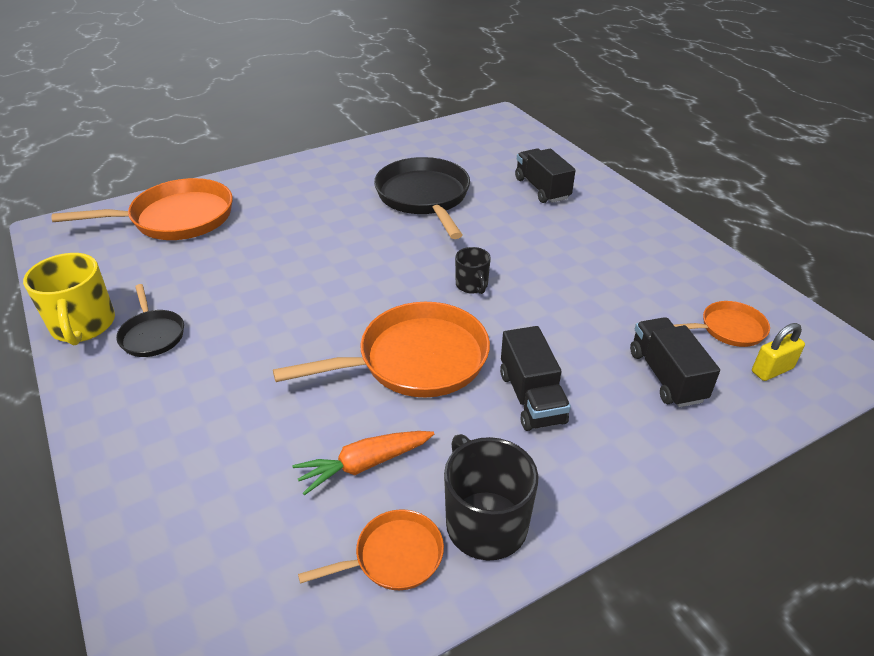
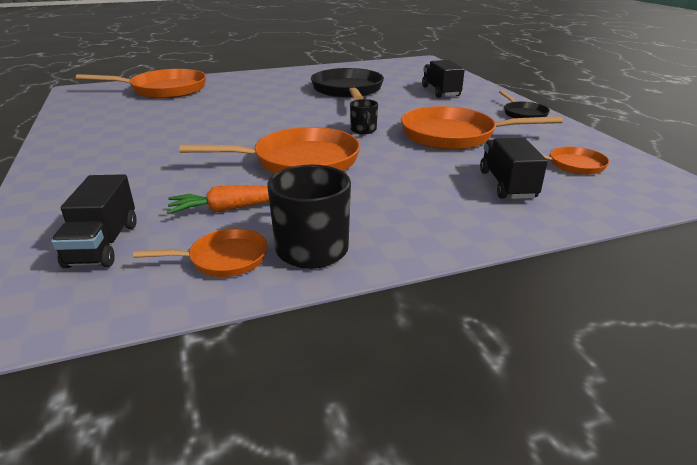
camera: 10 degrees right, 10 degrees down
(83, 326) = (68, 129): yellow mug -> none
(152, 334) = (112, 136): black pan -> black pan (523, 114)
(531, 397) = (385, 186): black truck -> black truck (103, 244)
(583, 284) = (454, 135): none -> orange pan
(772, 370) = (606, 189): yellow padlock -> none

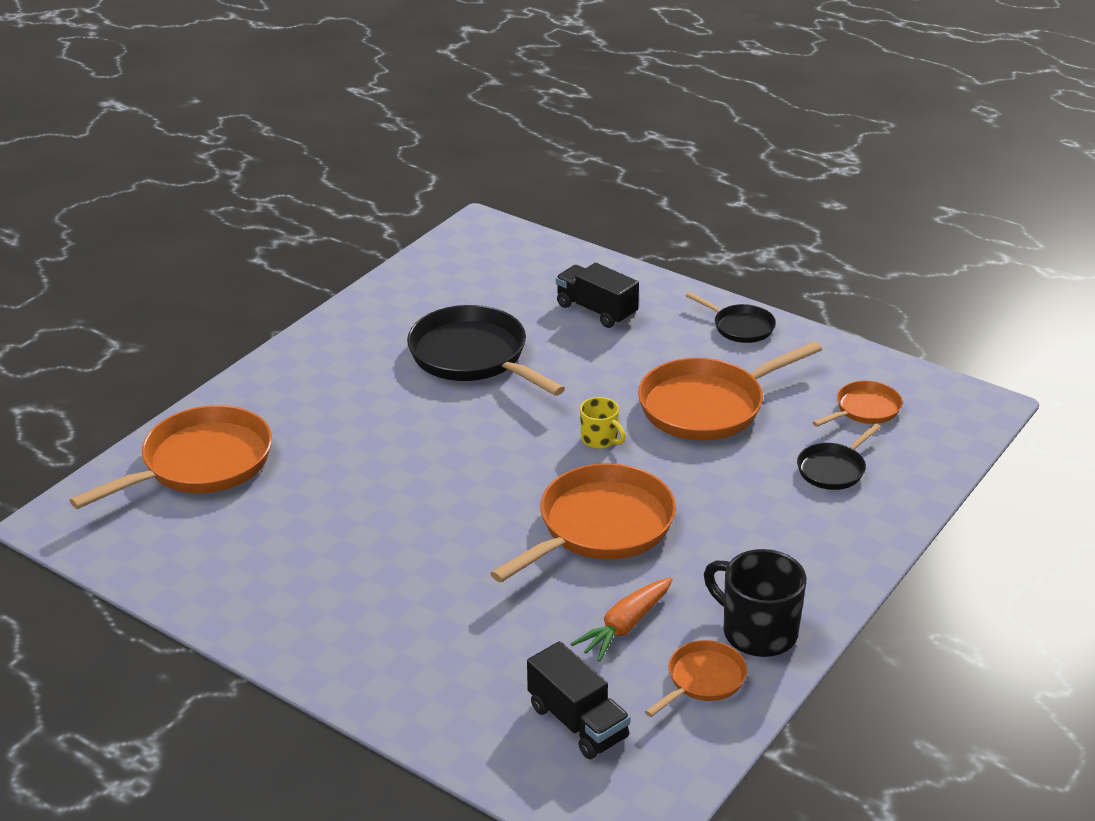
camera: 35 degrees left, 5 degrees up
(363, 130) = (600, 439): black mug -> yellow mug
(507, 185) = (833, 469): black truck -> black pan

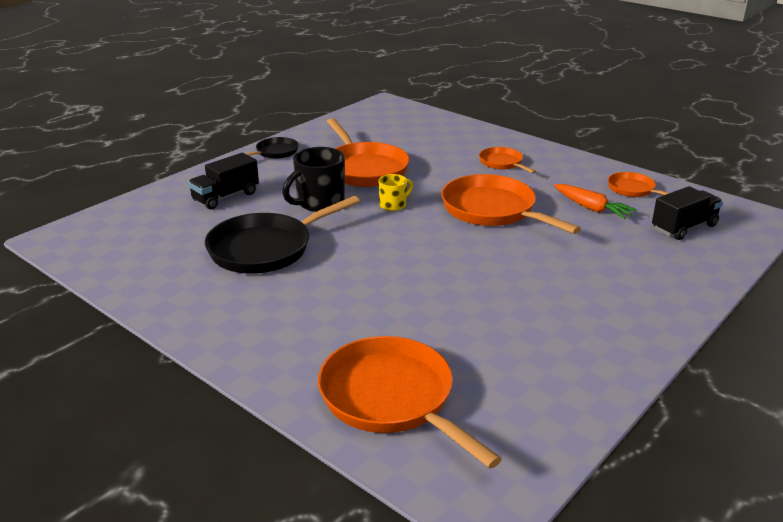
camera: 85 degrees left, 5 degrees down
(757, 632) = (588, 172): black mug -> black mug (319, 203)
(833, 469) = (438, 141): black pan -> none
(864, 409) = (380, 128): orange pan -> orange pan (502, 163)

